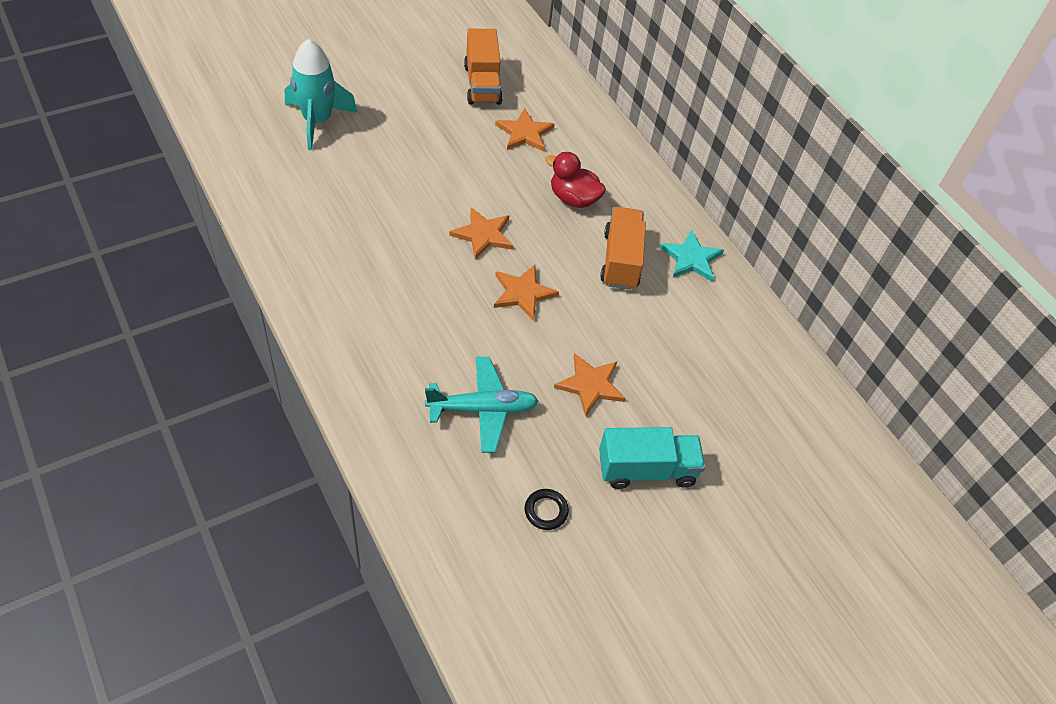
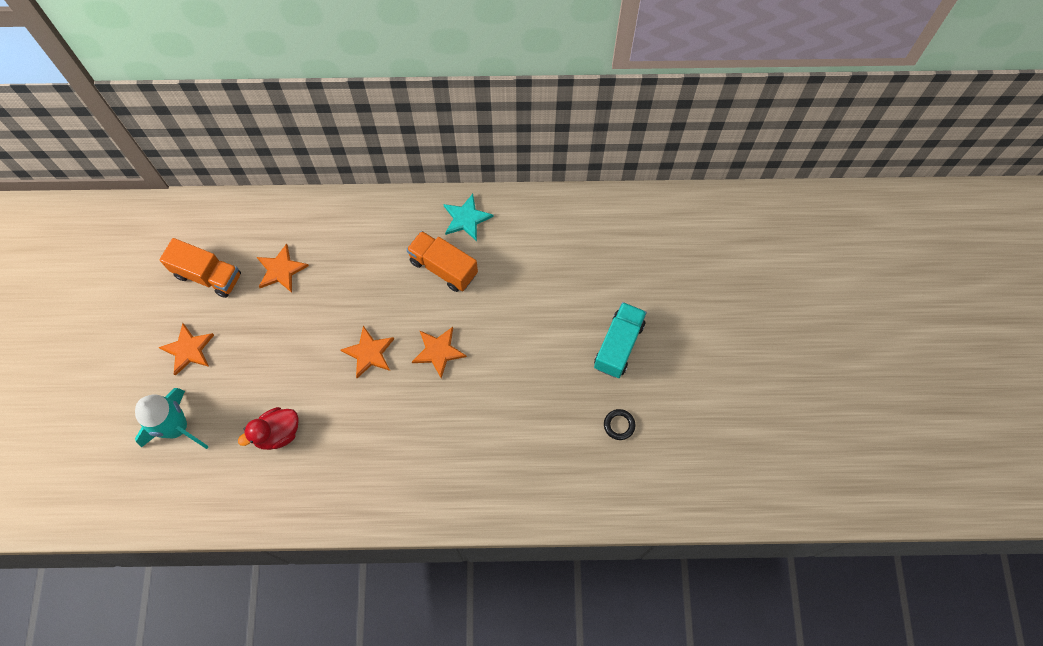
camera: 55 degrees left, 15 degrees up
(482, 409) = (523, 428): turquoise plane -> none
(573, 199) = (368, 269): red duck -> red duck (277, 433)
(590, 385) = (538, 346): orange star -> orange star (188, 350)

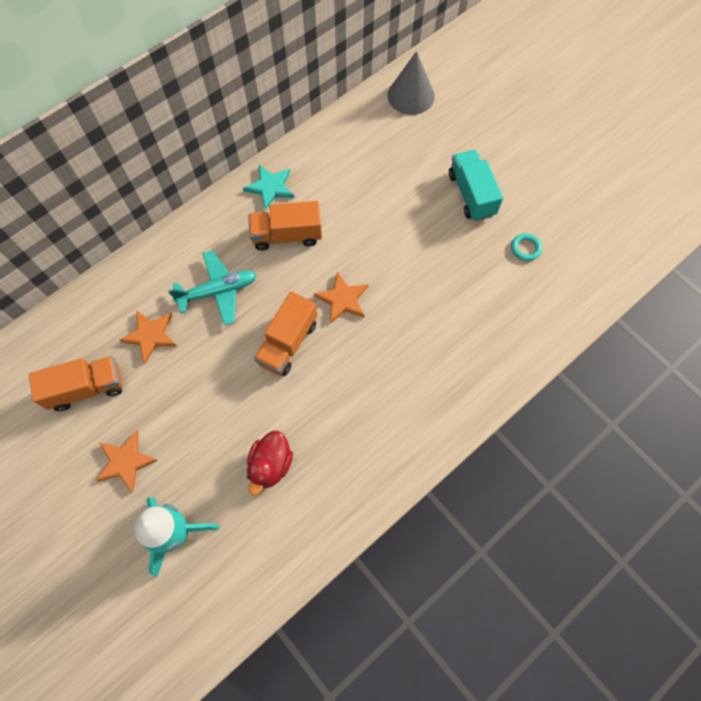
camera: 40 degrees left, 0 degrees up
(355, 273) = (218, 291): none -> turquoise plane
(369, 353) = (288, 342): orange star -> orange truck
(619, 425) = (525, 248): black ring -> turquoise ring
(650, 222) = (411, 95): none -> grey cone

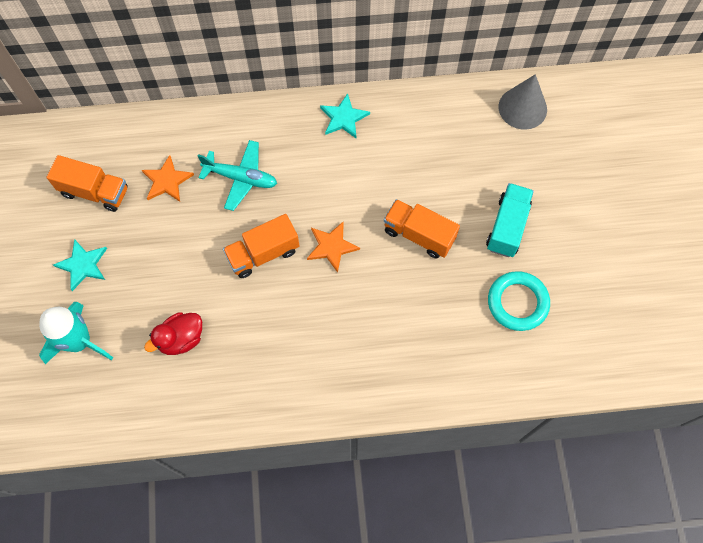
camera: 35 degrees right, 0 degrees up
(125, 461) = (83, 265): orange star -> turquoise star
(287, 235) = (327, 166): orange truck -> orange truck (419, 235)
(525, 248) = (517, 302): turquoise ring -> turquoise ring, size x1.98

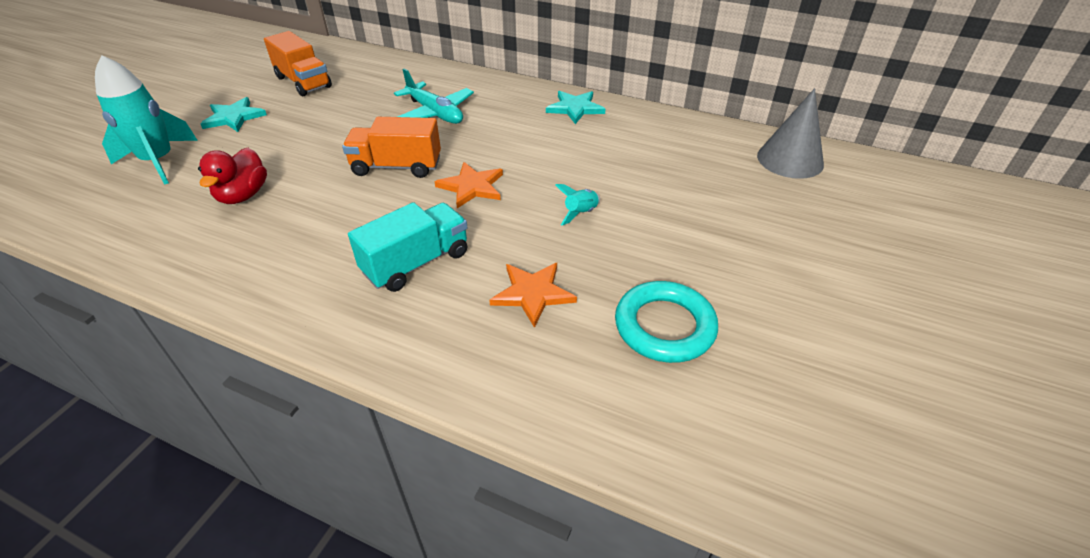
camera: 30 degrees right, 25 degrees down
(167, 181) = (368, 94): orange star -> orange star (532, 293)
(181, 339) = (243, 195): red duck -> red duck turned 75 degrees counterclockwise
(419, 235) = (580, 213): orange truck -> turquoise rocket
(507, 227) = (702, 247): turquoise truck -> turquoise truck (416, 263)

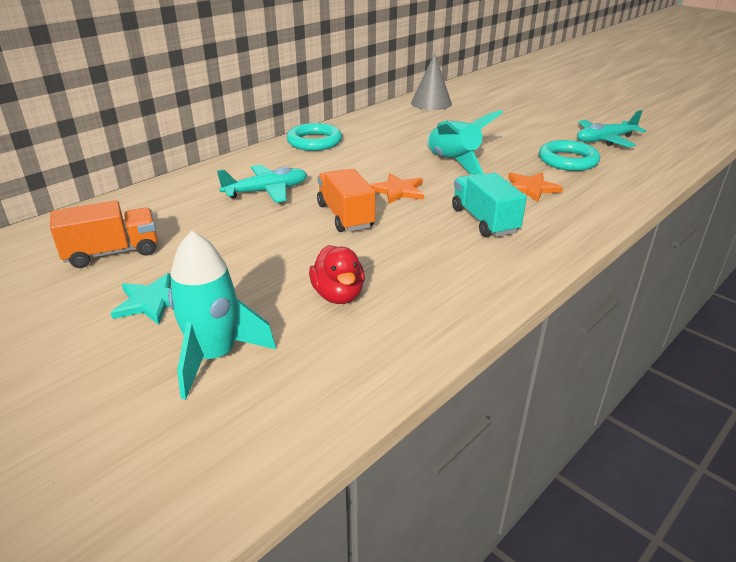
camera: 70 degrees left, 10 degrees down
(243, 195) = (338, 295): red duck -> red duck turned 45 degrees clockwise
(397, 166) = (345, 216): orange truck -> orange truck turned 135 degrees clockwise
(575, 108) = (314, 142): turquoise star -> turquoise ring
(580, 213) = (453, 162): turquoise rocket -> turquoise rocket, size x2.23
(803, 372) = (605, 140): none -> turquoise plane

